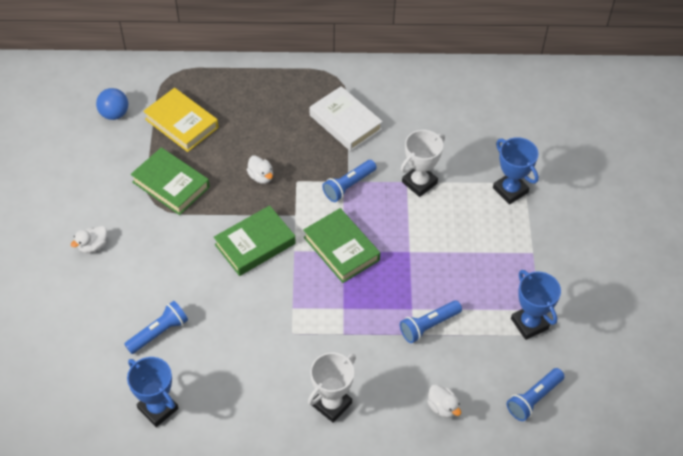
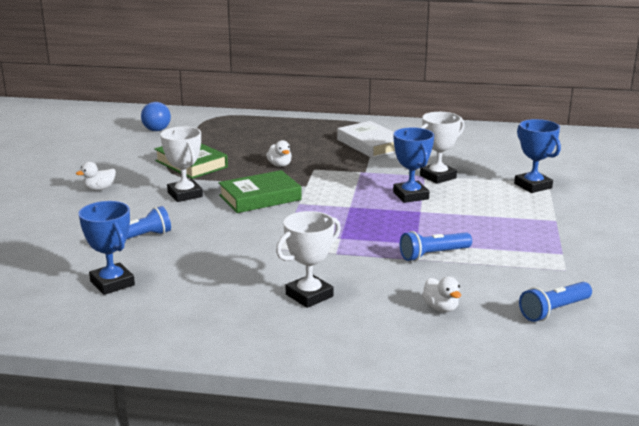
camera: 10 degrees right, 30 degrees down
(181, 123) = (215, 137): yellow book -> none
(181, 247) = (185, 194): none -> white trophy
(341, 249) = (348, 205): green book -> none
(349, 186) = (365, 174): blue flashlight -> none
(529, 324) = (550, 261): blue trophy -> blue trophy (410, 196)

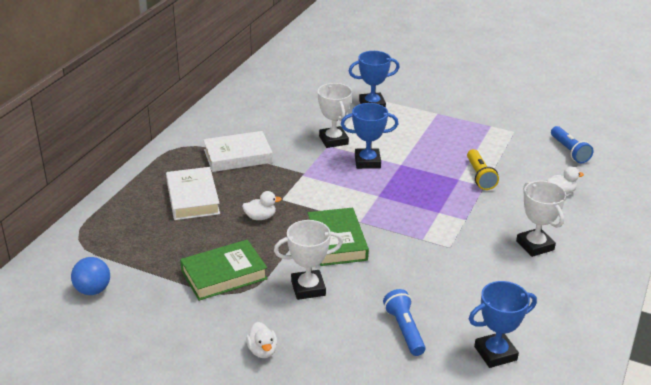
camera: 75 degrees left, 10 degrees up
(292, 139) = (193, 198): none -> white book
(433, 255) = (479, 176): blue flashlight -> yellow flashlight

